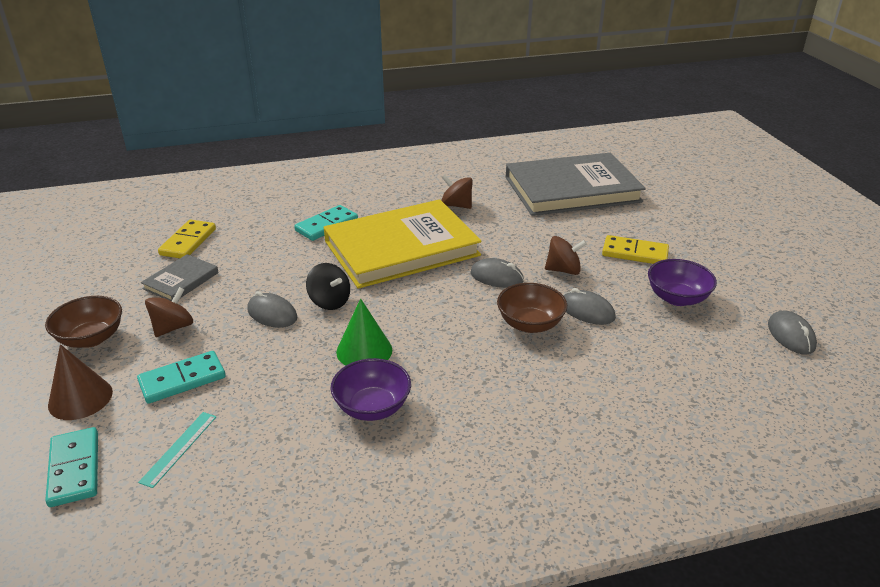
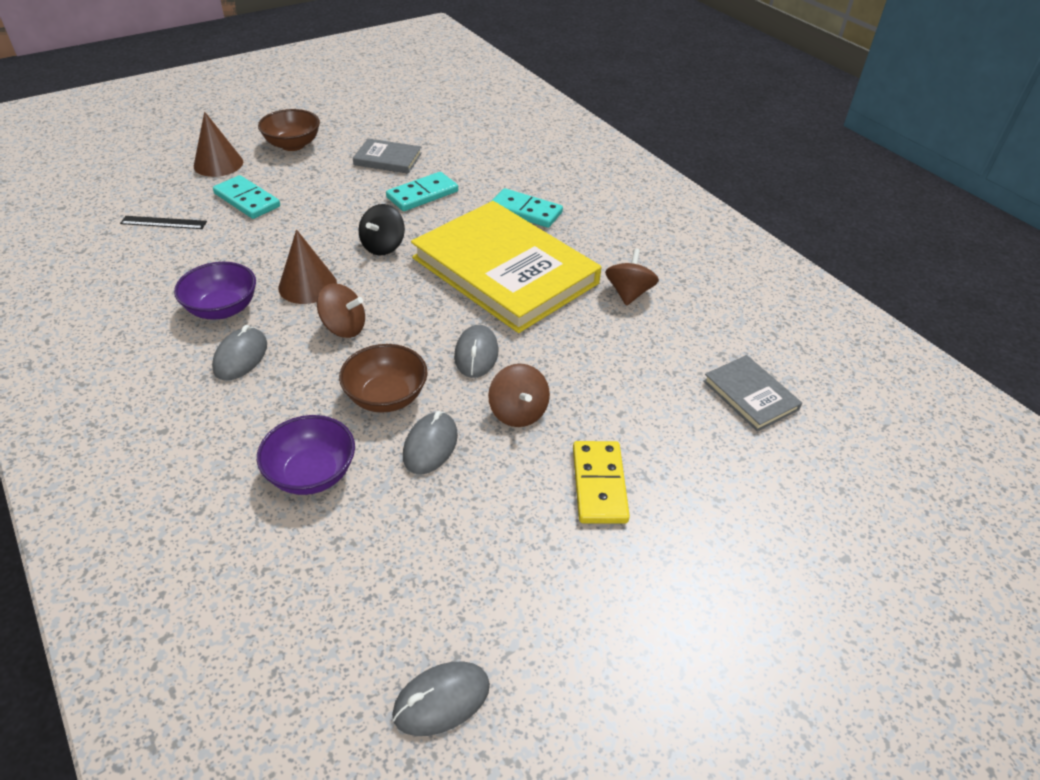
camera: 70 degrees right, 10 degrees up
(74, 469) = (140, 186): turquoise domino -> turquoise domino (422, 194)
(173, 327) = (317, 175): brown spinning top -> brown spinning top (344, 327)
(179, 448) = (163, 222): turquoise ruler -> black ruler
(188, 242) = (452, 144): yellow domino -> none
(272, 314) = (351, 219): grey mouse -> grey mouse (240, 357)
(364, 350) = (307, 285): green cone -> brown cone
(572, 189) = (750, 395): grey book -> grey book, size x0.44
(677, 298) = (496, 542): purple bowl -> purple bowl (312, 474)

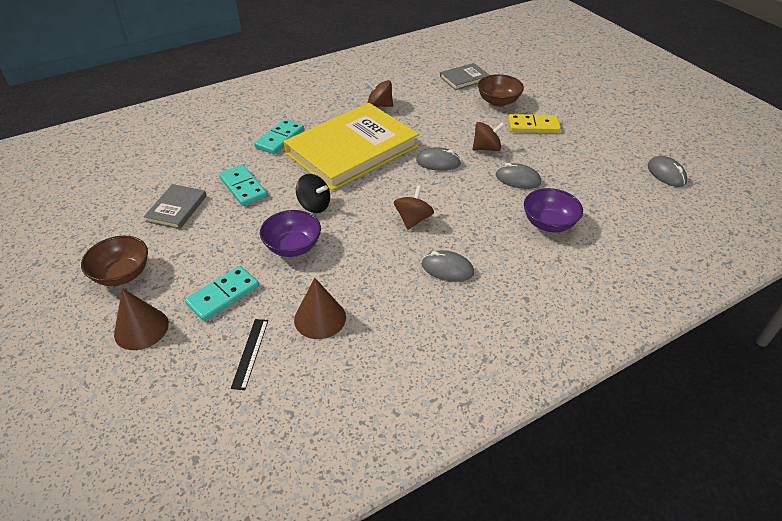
camera: 85 degrees left, 0 degrees up
(222, 309) = (390, 287): purple bowl -> purple bowl (293, 247)
(307, 285) = (362, 242): brown cone -> brown cone (320, 318)
(386, 397) = (480, 197): brown bowl -> brown bowl (498, 101)

